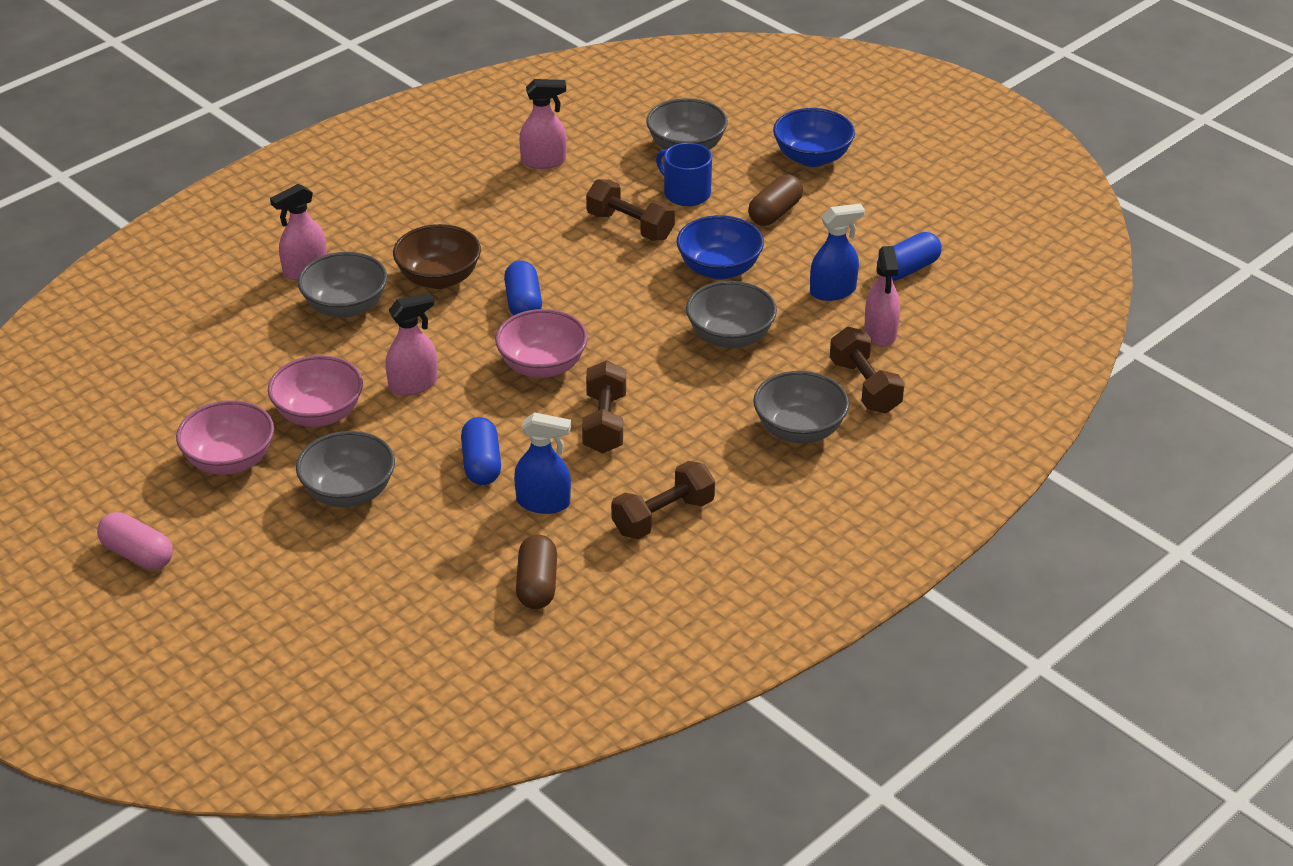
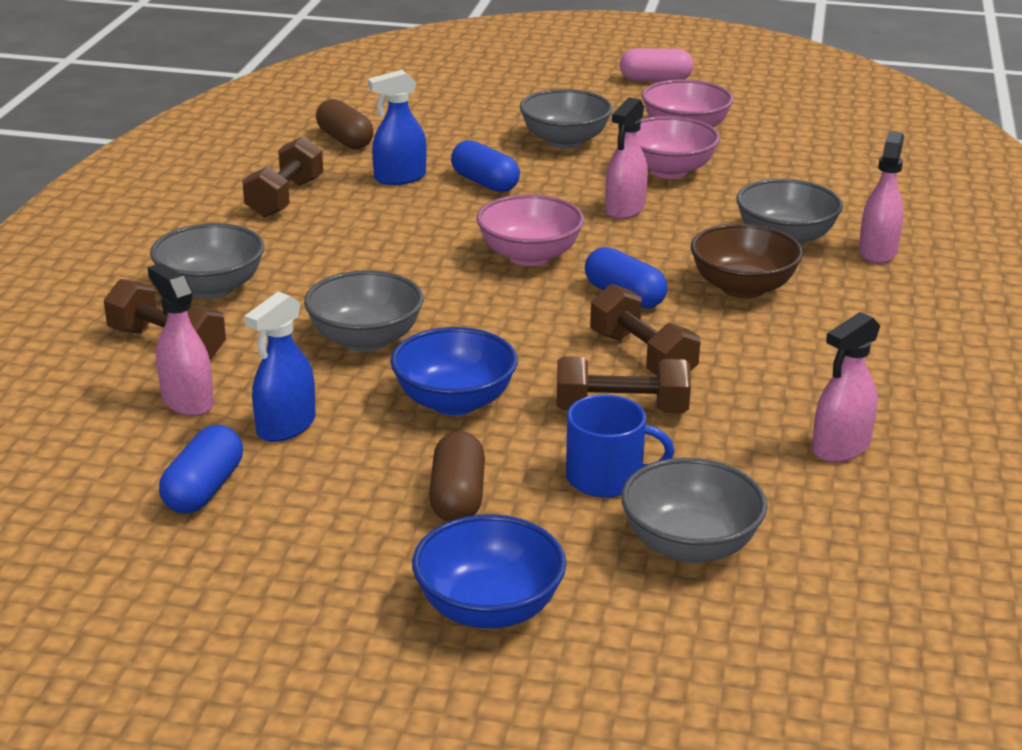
camera: 145 degrees right, 10 degrees down
(605, 423) = (412, 236): brown dumbbell -> brown dumbbell (642, 357)

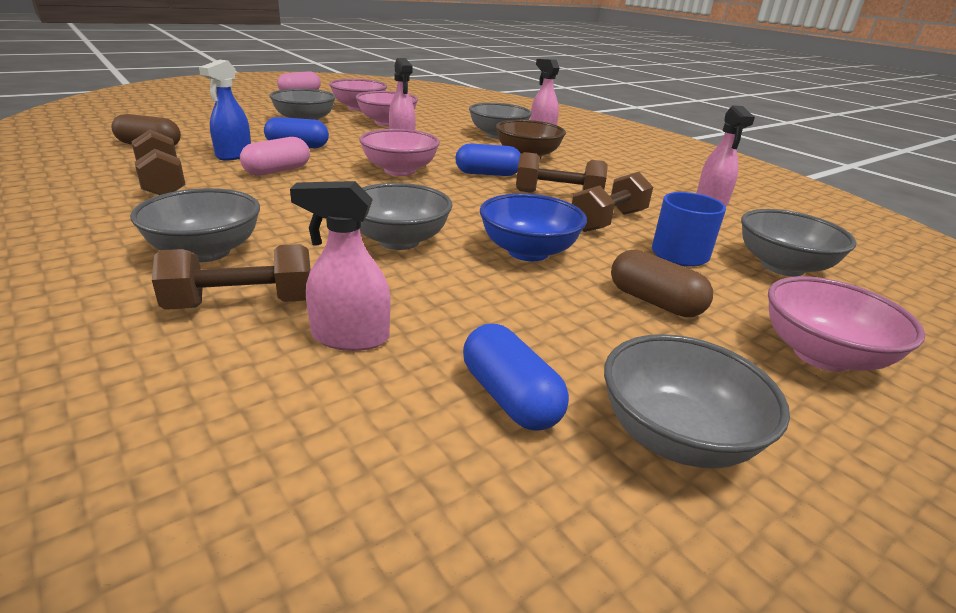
camera: 50 degrees left, 0 degrees up
(247, 568) = (675, 437): none -> grey bowl
(286, 426) = (465, 316): blue spray bottle -> none
(405, 214) = (277, 171): none -> pink capsule
(489, 608) = (821, 355): blue bowl -> pink bowl

